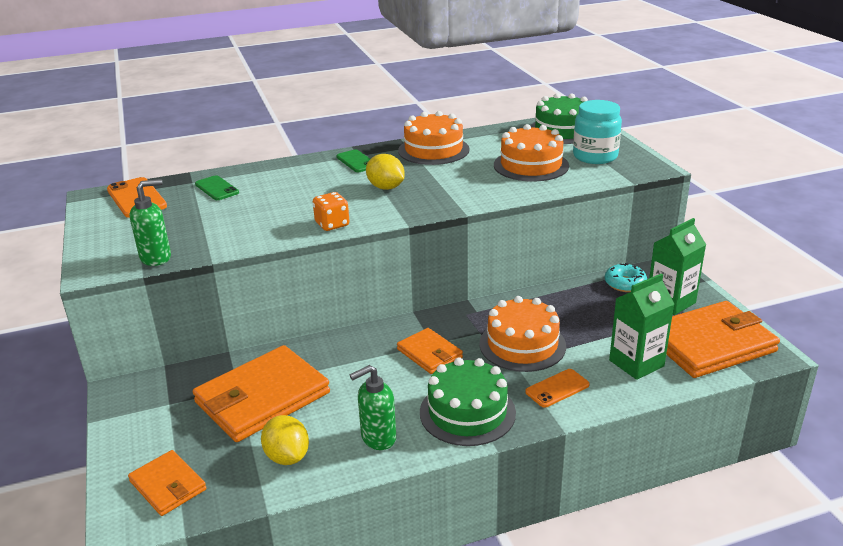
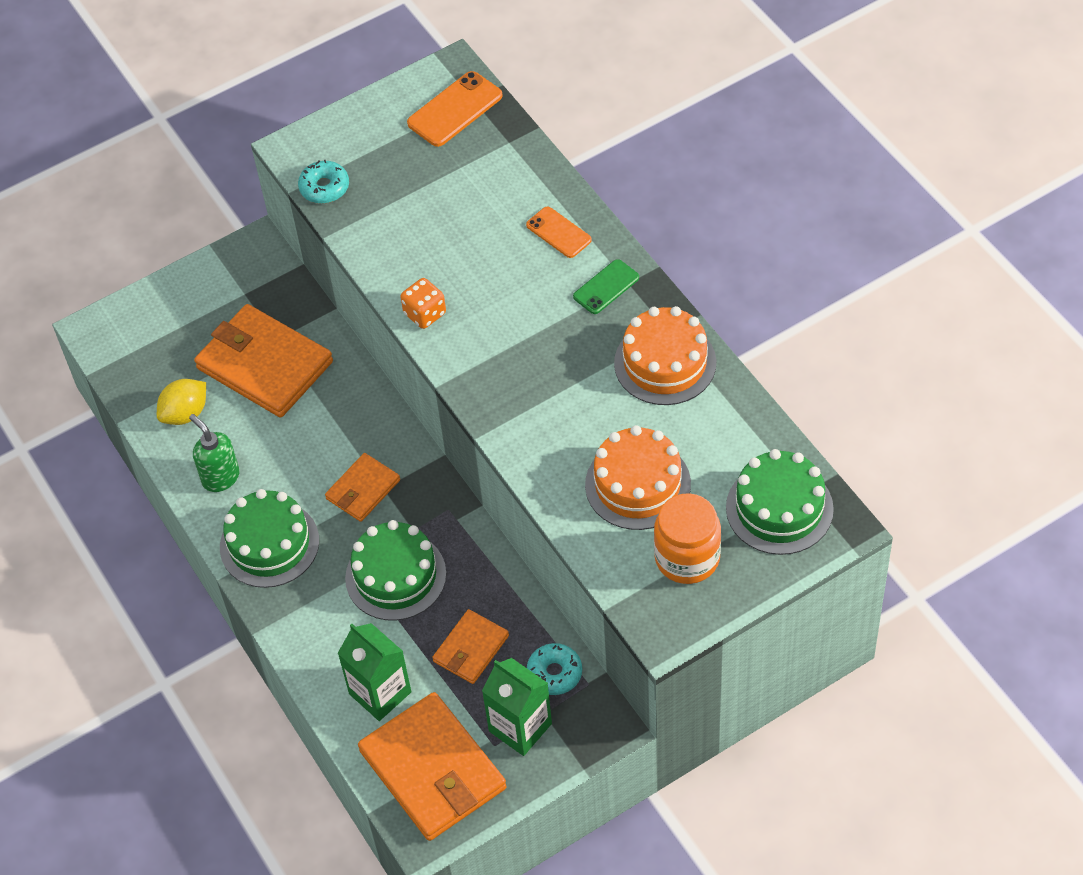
camera: 80 degrees right, 25 degrees up
(156, 258) = (324, 187): green soap dispenser -> turquoise donut
(168, 486) = (138, 340): orange wallet -> orange wallet (471, 649)
(217, 188) = (495, 173): green phone -> none
(386, 187) = (533, 339): yellow lemon -> none
(522, 345) = (395, 576): orange cake -> green cake
(557, 388) = (321, 619): orange phone -> orange phone (558, 232)
(595, 156) = (687, 558): turquoise jar -> orange jar

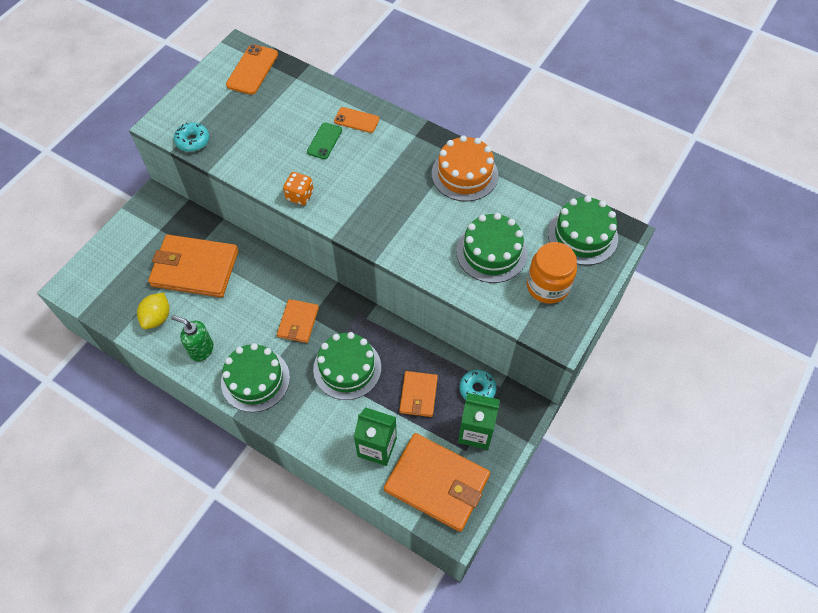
camera: 30 degrees left, 5 degrees up
(606, 287) = (403, 142): green phone -> green phone (324, 141)
(638, 484) = (491, 252): orange cake -> green cake

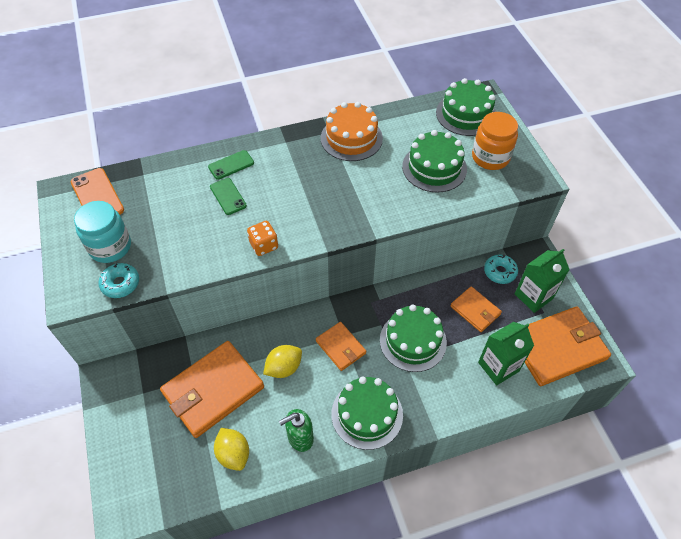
camera: 50 degrees left, 5 degrees down
(217, 111) = (110, 247): none -> turquoise jar
(249, 298) = (284, 368): none -> yellow lemon
(356, 120) = (231, 165): orange phone -> green phone

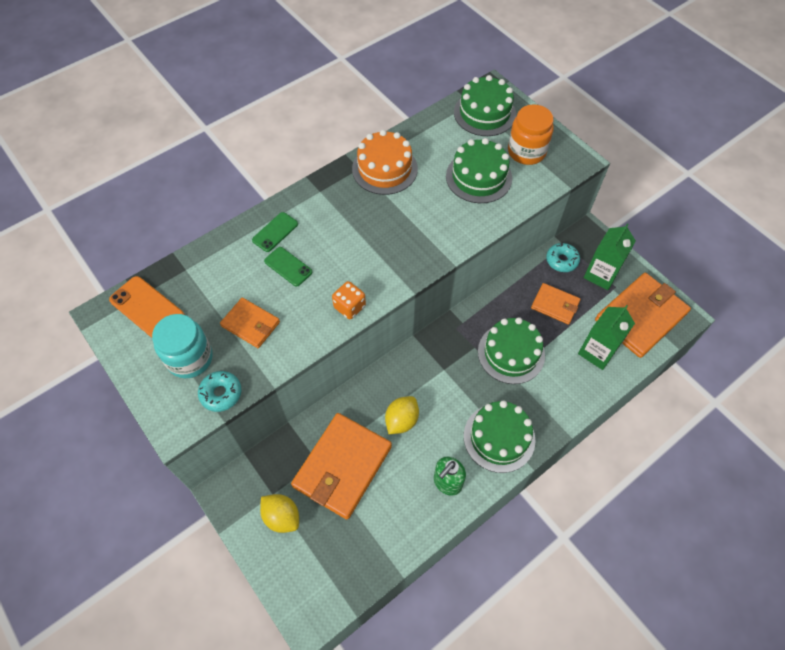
camera: 20 degrees left, 5 degrees up
(233, 454) = (391, 521): yellow lemon -> yellow lemon (282, 517)
(340, 347) = (447, 382): orange wallet -> orange wallet (250, 324)

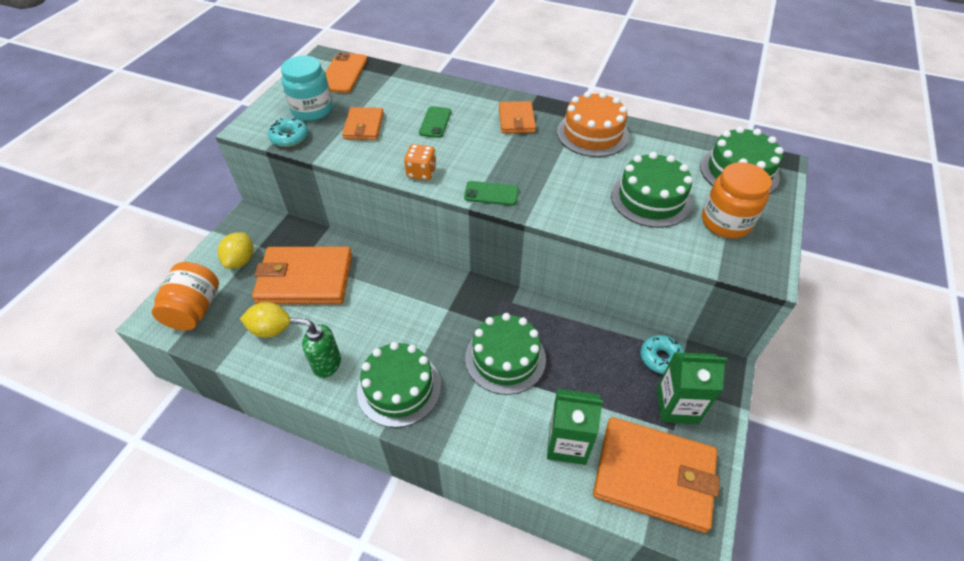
camera: 60 degrees right, 10 degrees down
(275, 232) = (464, 102): green phone -> green phone (491, 193)
(320, 578) = (195, 309): none -> orange jar
(401, 420) = (373, 300): yellow lemon -> yellow lemon (271, 329)
(555, 305) = (596, 375): orange wallet -> orange wallet (516, 120)

